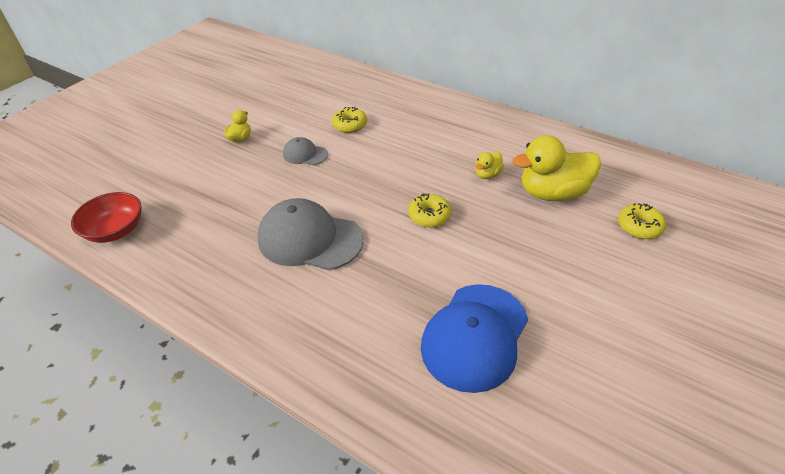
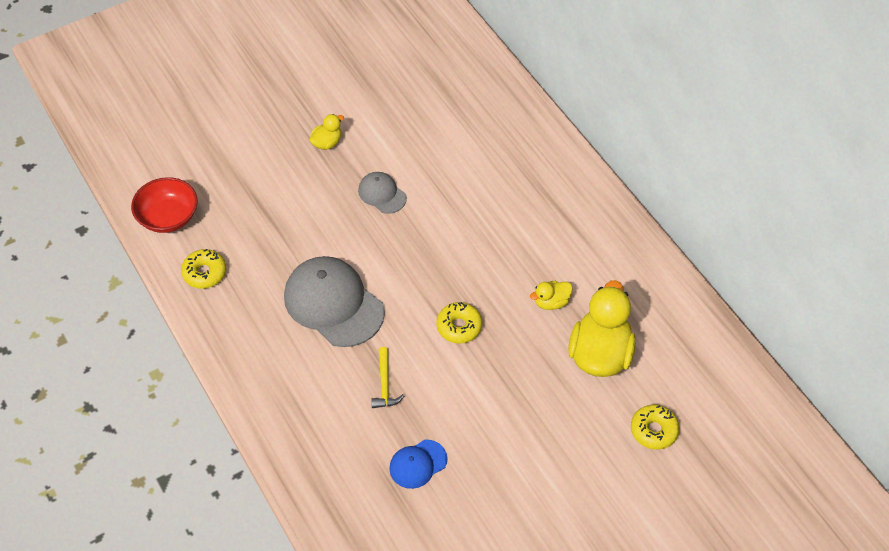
camera: 25 degrees right, 10 degrees up
(350, 125) = (451, 170): yellow donut -> yellow donut (204, 273)
(397, 282) = (385, 384): none -> yellow hammer
(475, 336) = (418, 464): blue cap -> blue cap, size x0.51
(552, 193) = (600, 354): yellow duck -> yellow duck turned 90 degrees clockwise

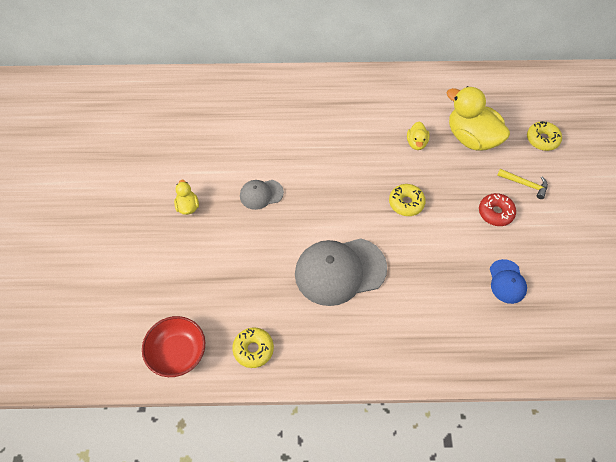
camera: 60 degrees left, 5 degrees up
(385, 384) = (429, 271): yellow hammer -> yellow hammer (525, 184)
(505, 419) = (495, 213): none -> red donut

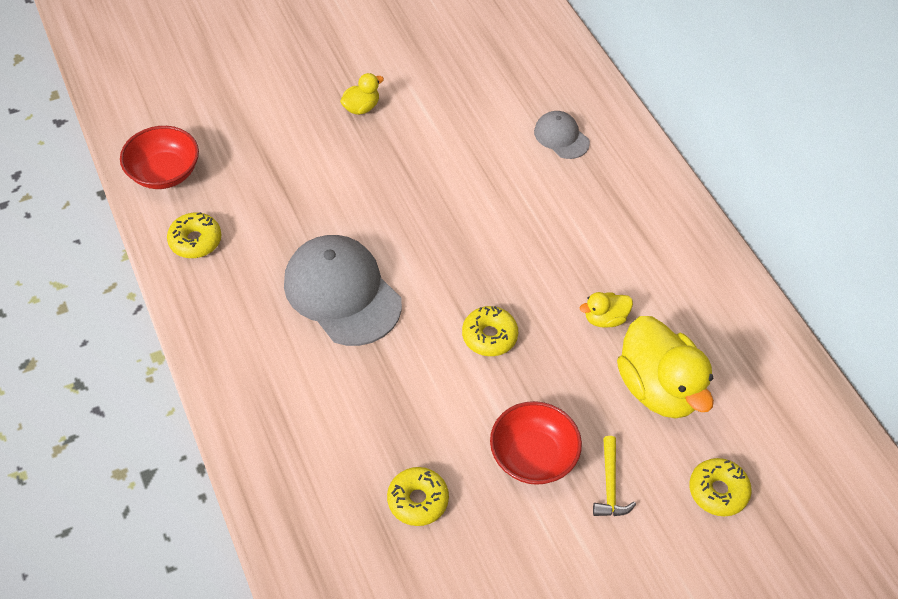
camera: 65 degrees right, 5 degrees down
(261, 194) = (417, 171): grey cap -> grey cap (561, 137)
(471, 138) = (659, 388): yellow duck -> yellow duck turned 135 degrees clockwise
(495, 213) = (533, 456): red donut -> red bowl
(507, 281) = (418, 500): blue cap -> yellow donut

